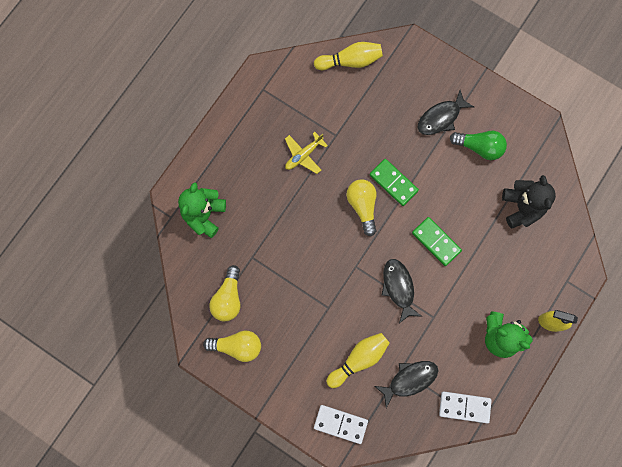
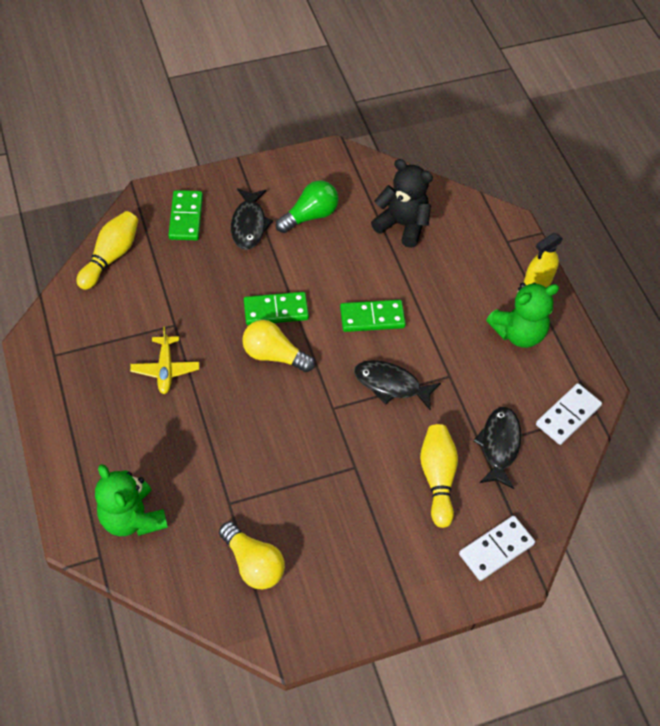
camera: 55 degrees left, 20 degrees down
(237, 346) = (318, 595): yellow light bulb -> none
(414, 77) = (186, 217): none -> green domino

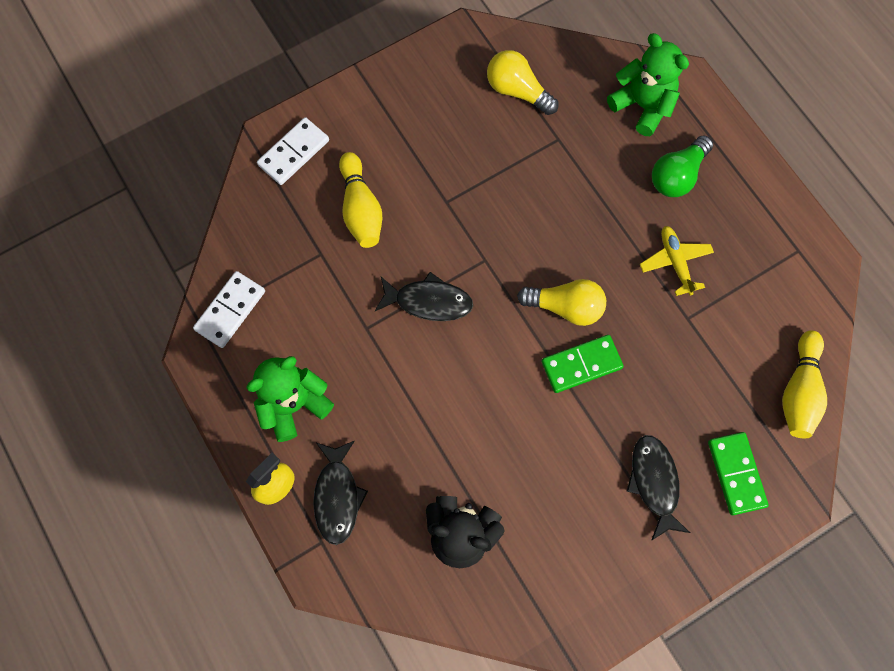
camera: 170 degrees right, 15 degrees up
(310, 216) = (583, 517): green light bulb -> green light bulb (677, 175)
(372, 317) = (468, 382): green domino -> none
(499, 445) = (302, 259): black fish -> black fish (337, 496)

